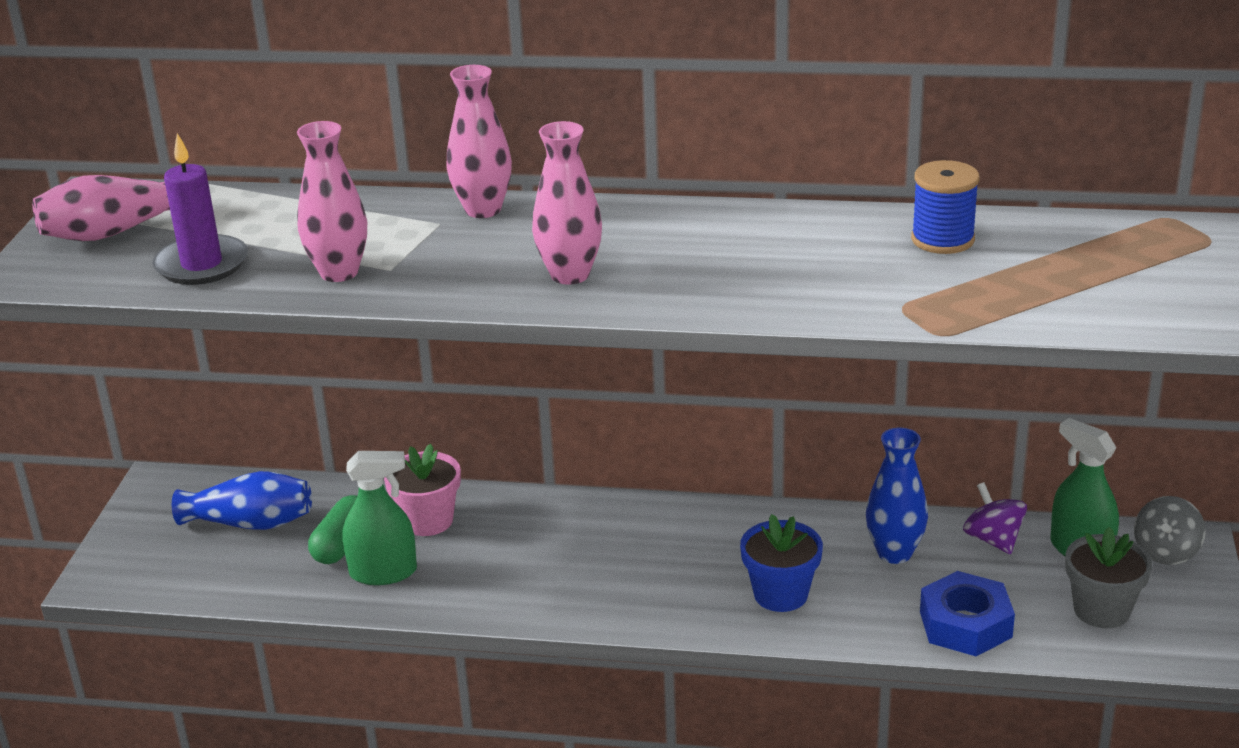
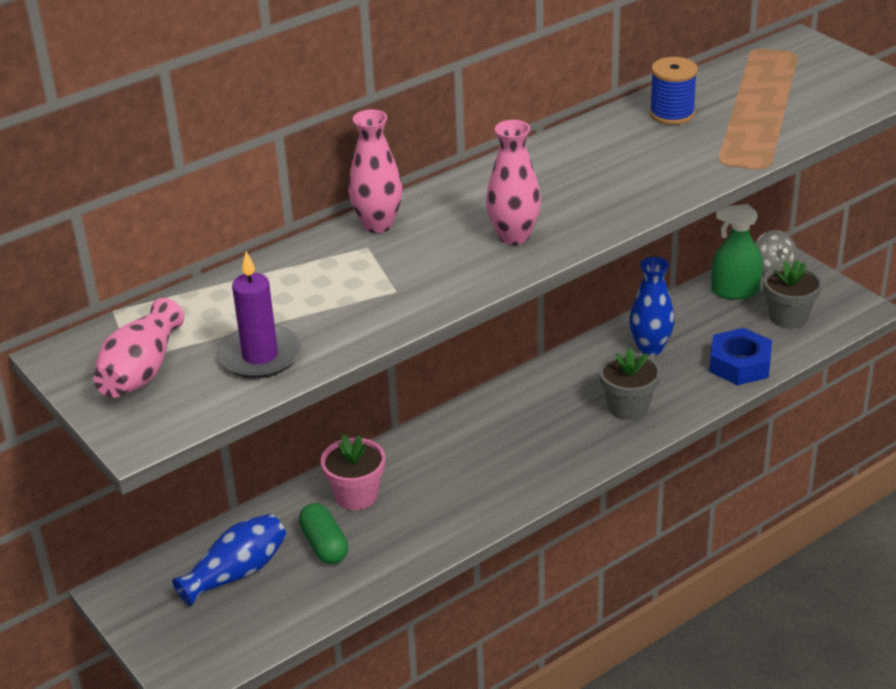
camera: 45 degrees left, 5 degrees up
(339, 272) = (367, 310): pink vase -> none
(383, 572) = (381, 543): green spray bottle -> none
(780, 594) = (628, 407): blue flower pot -> grey flower pot
(993, 539) = (687, 311): purple spinning top -> none

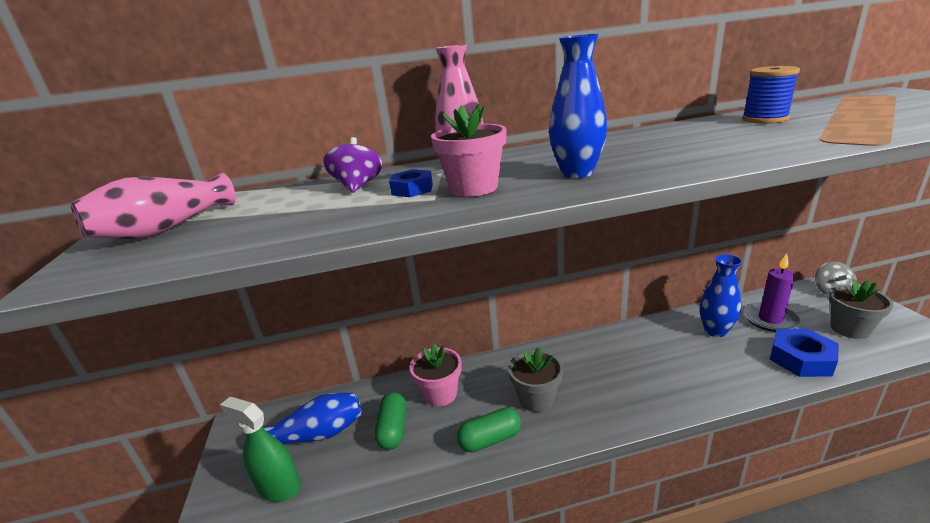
camera: 25 degrees right, 10 degrees down
(260, 356) = (262, 230): purple candle -> purple candle (770, 319)
(289, 280) = (357, 186): none -> purple spinning top
(359, 279) = (412, 189): none -> blue nut
(424, 270) = (473, 188): none -> pink flower pot
(441, 526) = (490, 439): none -> green capsule
(514, 236) = (577, 173): pink vase -> blue vase
(628, 407) = (687, 374): grey flower pot -> grey flower pot (536, 399)
(735, 291) = (795, 302): green spray bottle -> green spray bottle (279, 486)

